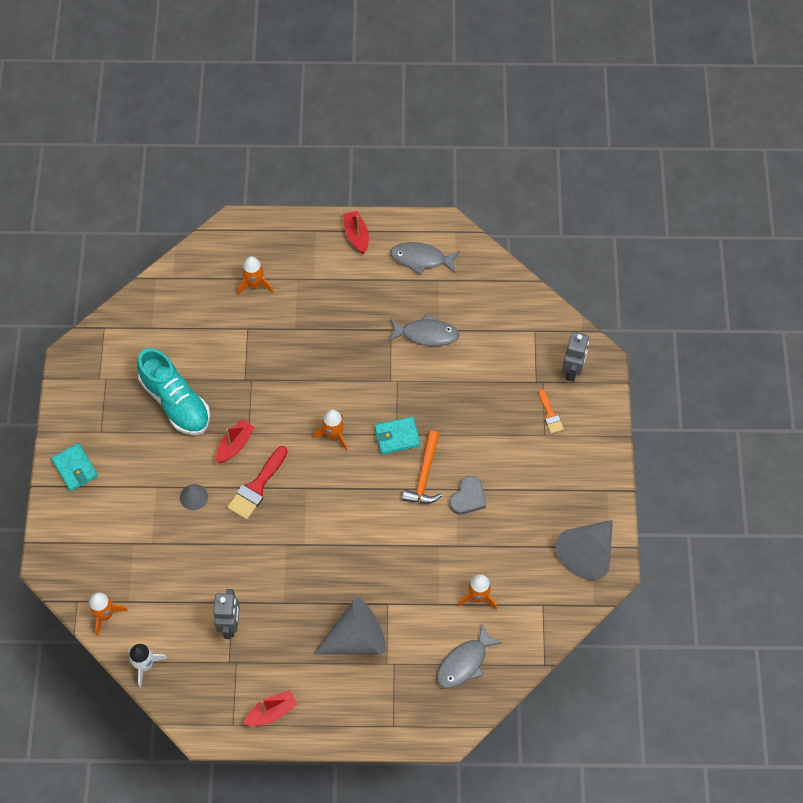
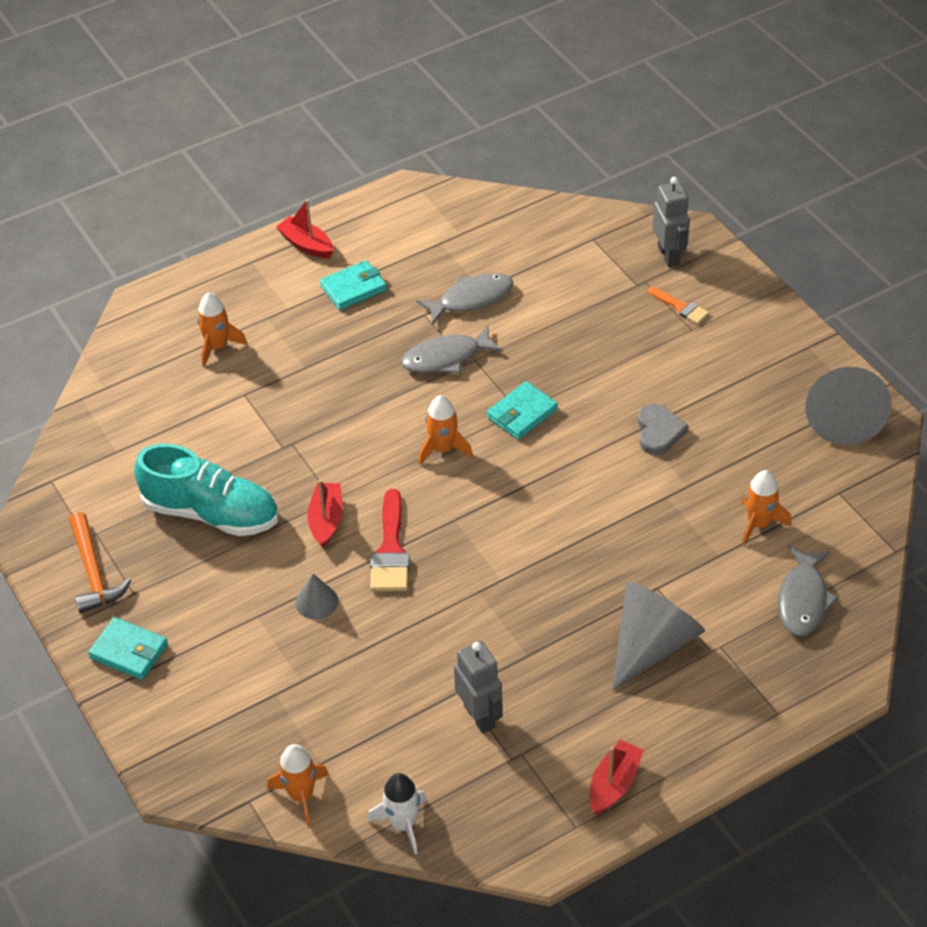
camera: 30 degrees left, 15 degrees down
(362, 285) = (353, 288): none -> turquoise wallet
(421, 259) = (403, 232): grey fish -> grey fish (446, 358)
(424, 475) = (588, 435): orange hammer -> orange hammer (94, 572)

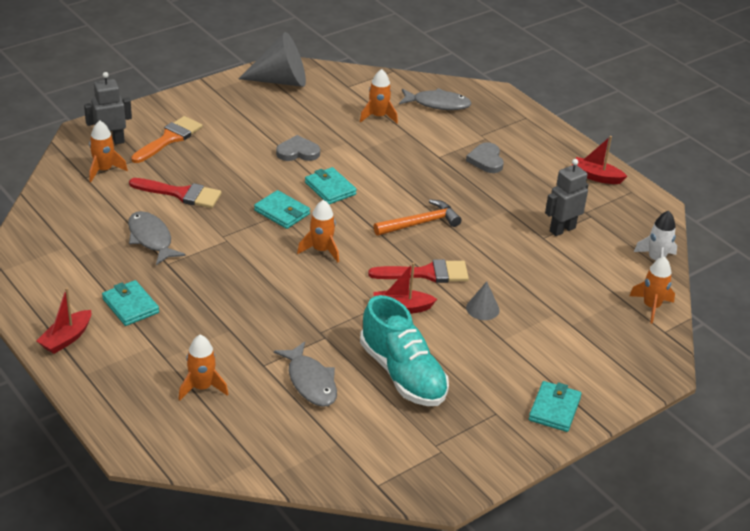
camera: 100 degrees left, 10 degrees down
(94, 572) = (478, 441): orange hammer -> orange hammer (420, 223)
(211, 513) = (402, 374): turquoise shoe -> turquoise shoe turned 135 degrees clockwise
(446, 358) = (220, 251): grey fish -> grey fish (310, 382)
(560, 321) = (181, 194): none -> red brush
(574, 462) = (330, 188): none -> turquoise wallet
(608, 253) = (104, 170): none -> orange rocket
(651, 644) = (486, 160): grey cone -> grey heart
(681, 307) = (169, 139): orange brush -> orange brush, size x1.70

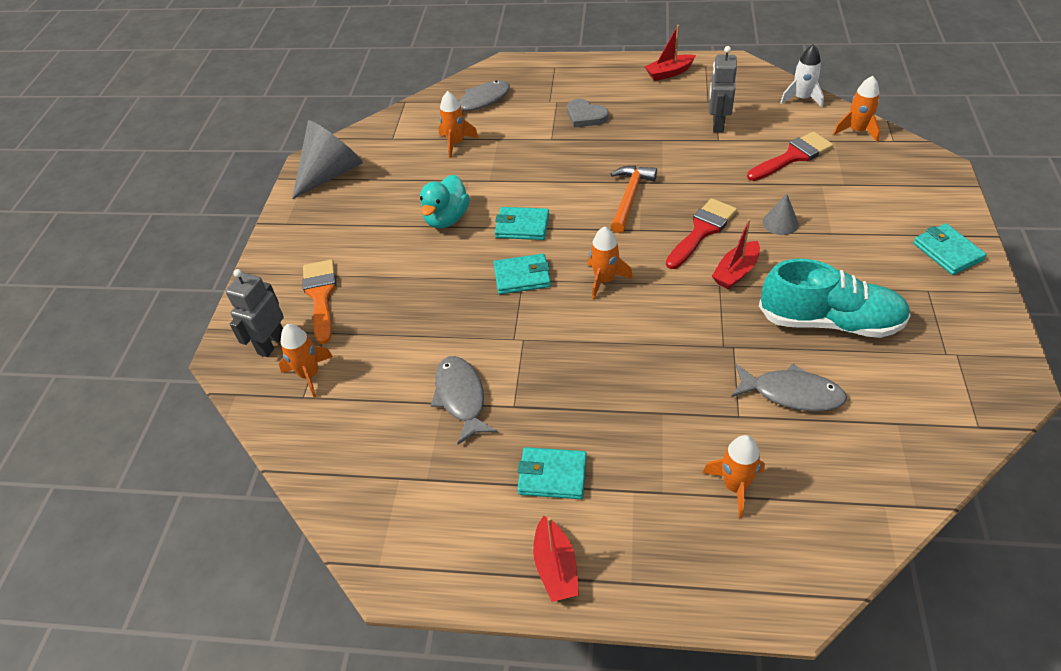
camera: 40 degrees left, 10 degrees up
(151, 239) = (461, 397): grey fish -> grey fish turned 60 degrees clockwise
(181, 194) = (416, 334): red brush -> red brush (793, 156)
(298, 152) = (446, 218): grey heart -> turquoise duck

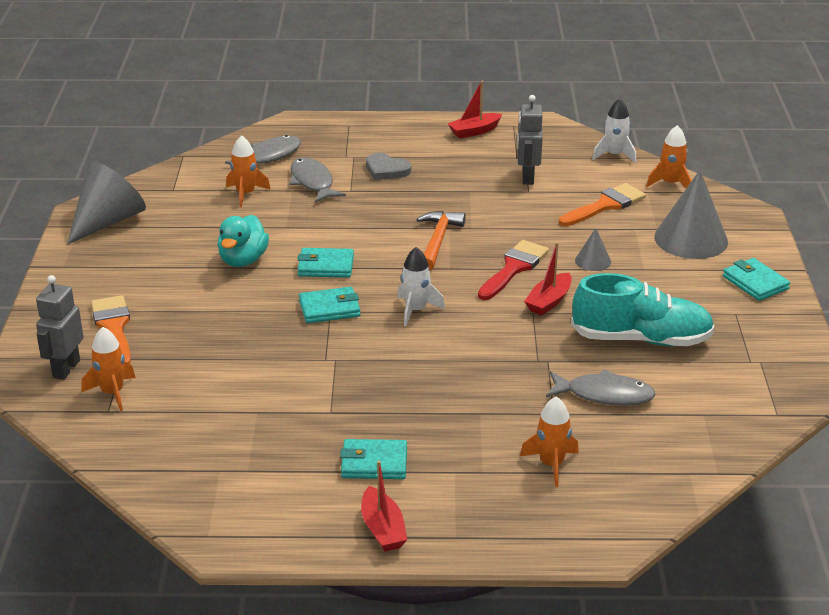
camera: 10 degrees left, 15 degrees down
(461, 397) = (276, 406): grey fish -> grey fish (312, 182)
(604, 280) = (416, 310): orange rocket -> white rocket
(793, 156) = (605, 205): red brush -> orange brush
(879, 197) = (691, 239): none -> grey cone

